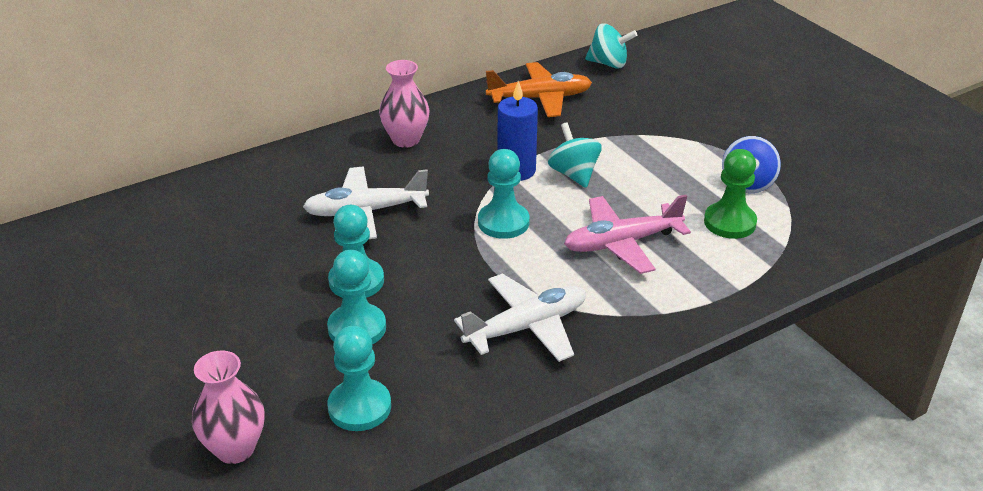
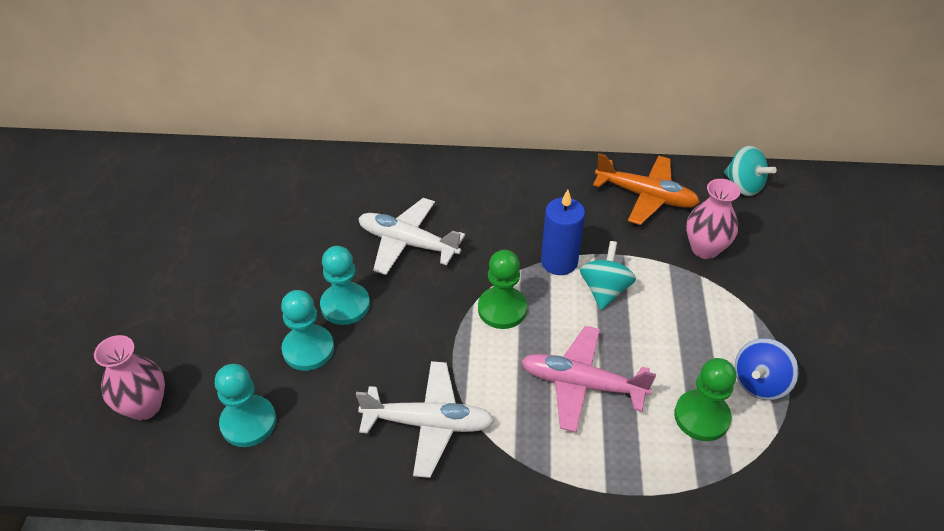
camera: 35 degrees right, 10 degrees up
(406, 140) = (498, 188): pink vase -> pink vase (705, 249)
(503, 222) = (502, 309): turquoise pawn -> green pawn

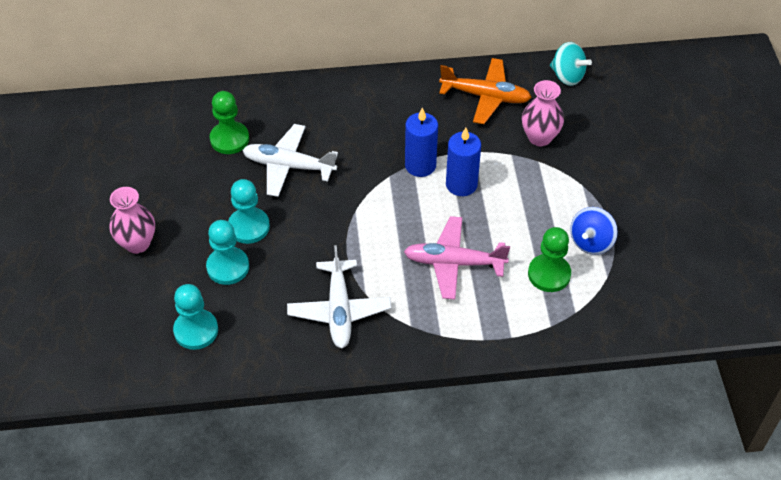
camera: 10 degrees left, 5 degrees up
(145, 406) = (107, 331): pink vase -> pink vase (137, 243)
(428, 423) = (339, 310): white plane -> white plane turned 90 degrees clockwise
(502, 309) = (380, 212): green pawn -> green pawn (229, 139)
(604, 290) = (461, 184): turquoise spinning top -> blue candle

